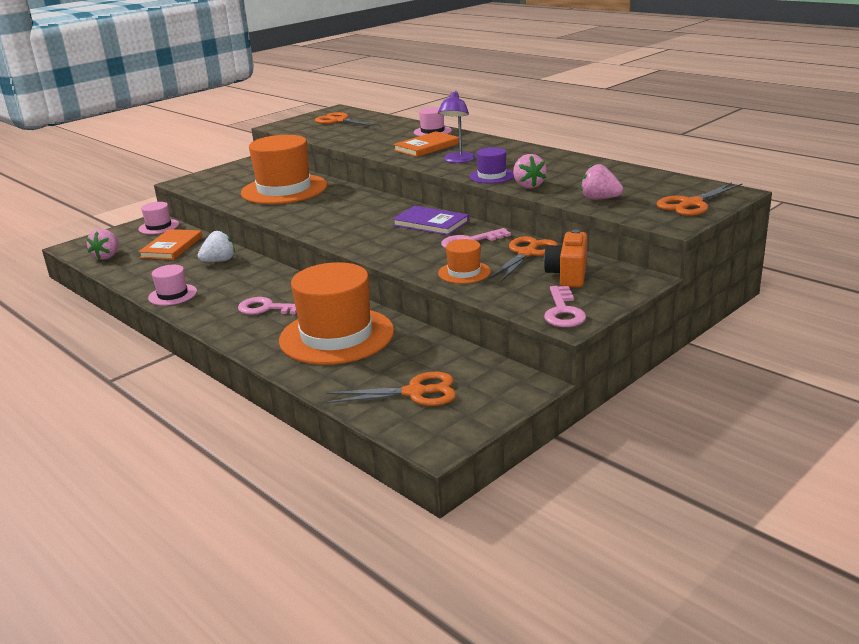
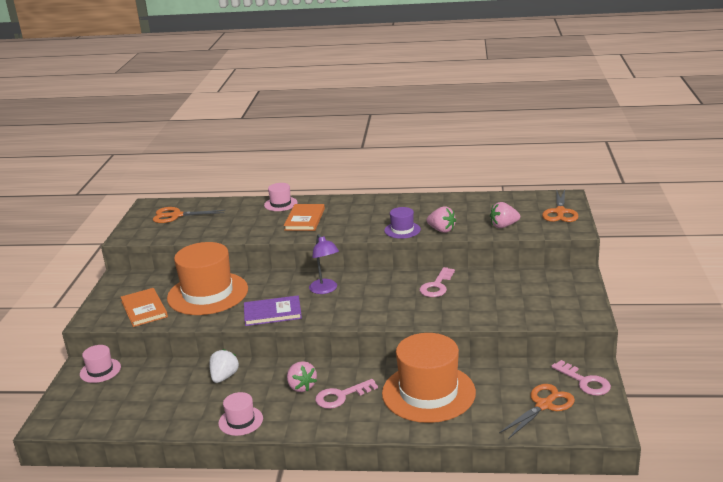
camera: 40 degrees left, 0 degrees up
(107, 256) = (105, 416): pink strawberry -> pink strawberry (301, 386)
(172, 247) = (153, 383): orange book -> orange book (144, 309)
(431, 223) = (383, 281): purple book -> purple book (272, 313)
(458, 160) = (352, 224): purple lamp -> purple lamp (325, 290)
(464, 272) = (474, 310): orange hat -> none
(526, 254) = (487, 281): orange scissors -> none
(563, 311) = (576, 312): pink key -> pink key (584, 381)
(568, 275) = (536, 286): orange camera -> none

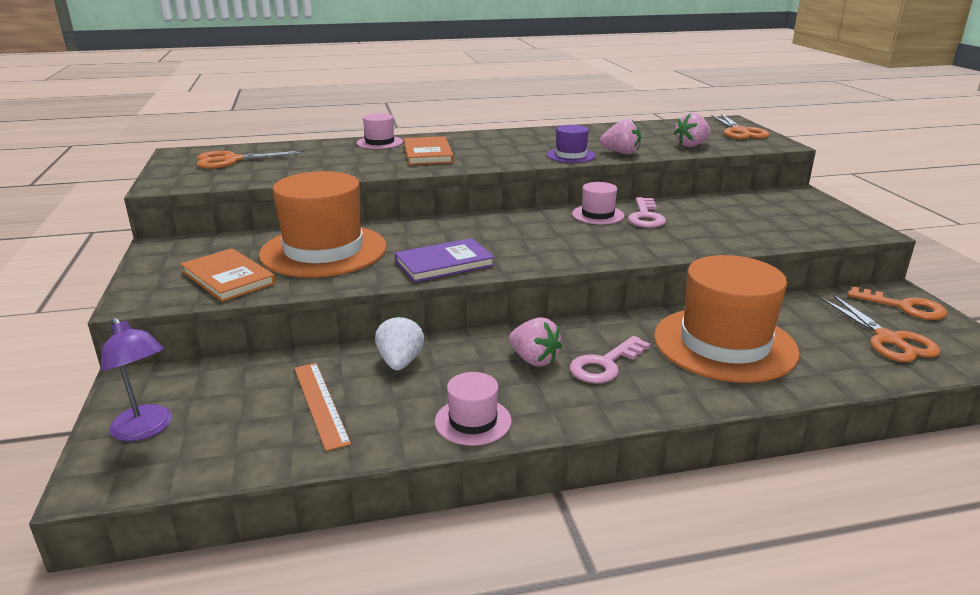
camera: 20 degrees left, 0 degrees up
(100, 370) = (172, 380): pink hat -> pink hat (598, 215)
(168, 397) = (320, 403): none -> orange ruler
(325, 290) = (499, 232): purple lamp -> purple lamp (146, 429)
(544, 405) = (888, 339): orange scissors -> orange scissors turned 135 degrees clockwise
(584, 381) = (903, 307): pink key -> orange key

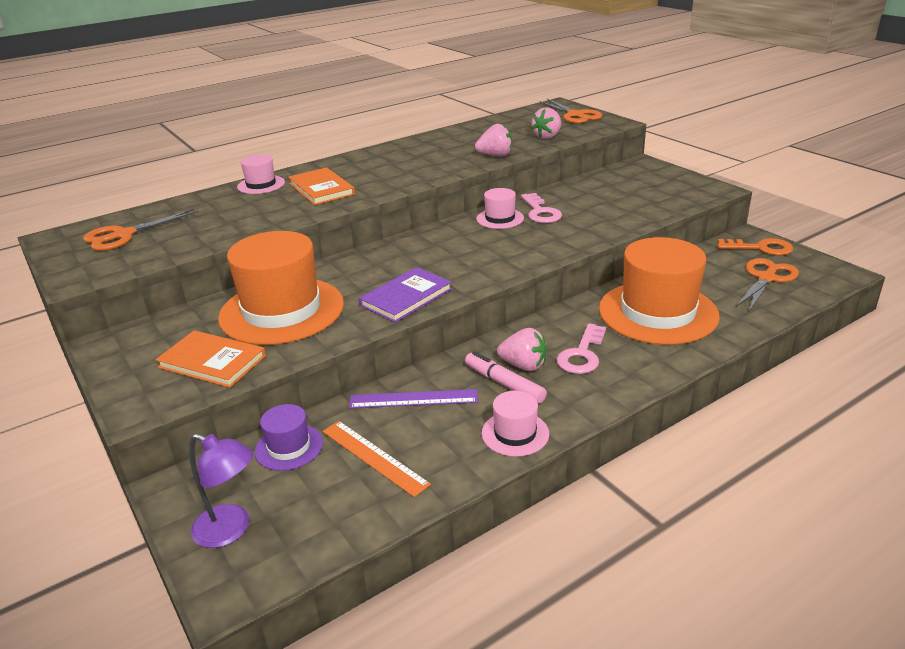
camera: 20 degrees left, 5 degrees up
(400, 362) = (413, 399): white strawberry -> purple ruler
(500, 371) = (504, 384): none -> pink marker
(571, 155) = (455, 166): purple hat -> purple hat (289, 447)
(888, 339) = (766, 278): orange scissors -> orange scissors turned 105 degrees counterclockwise

